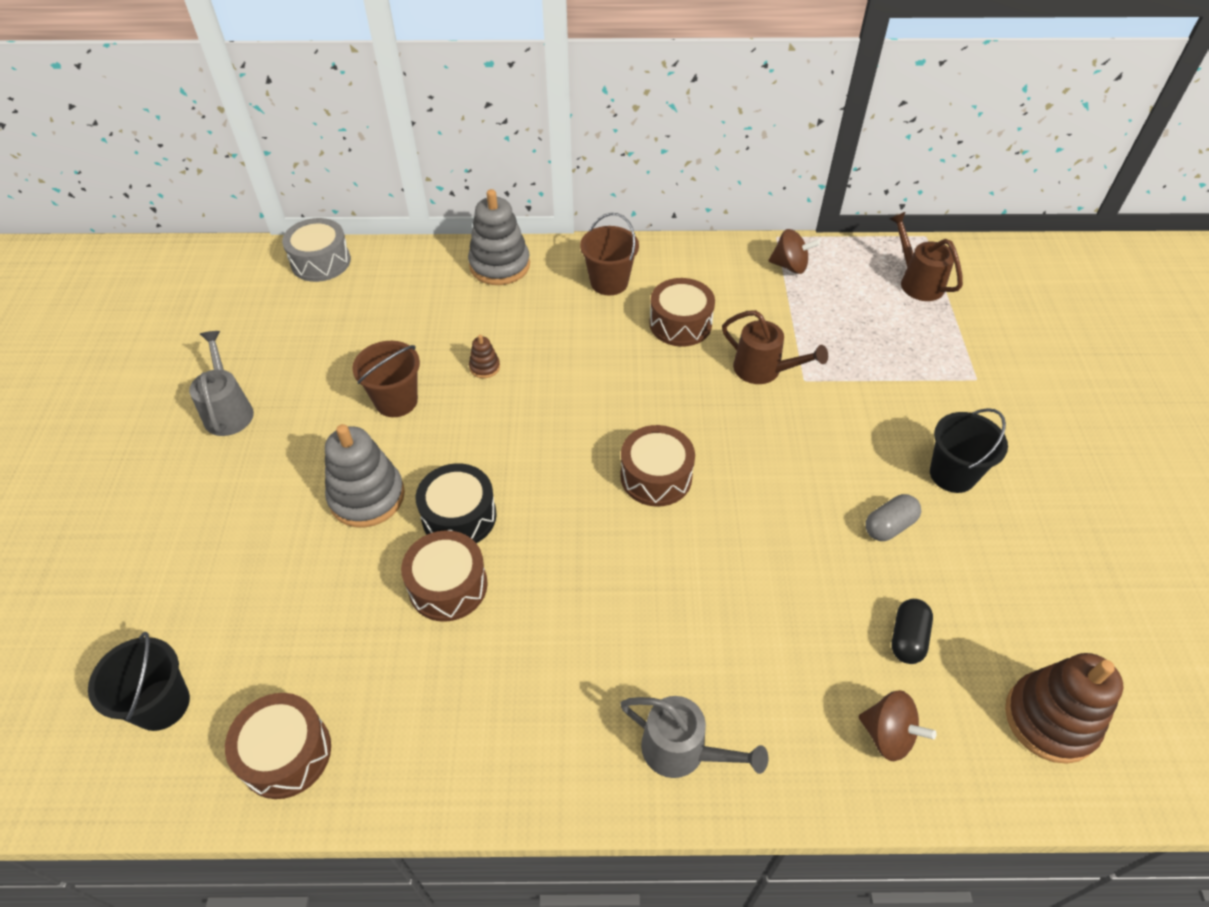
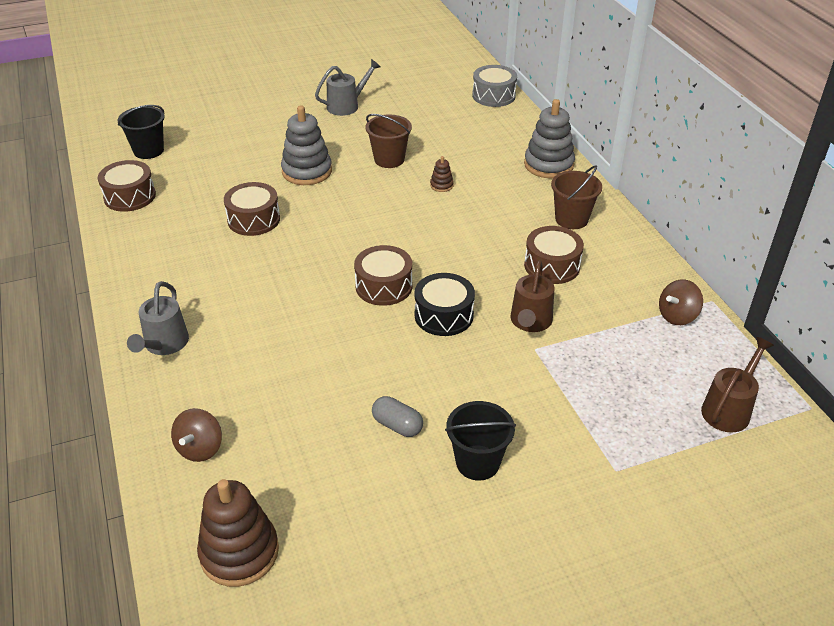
camera: 70 degrees right, 10 degrees down
(459, 516) = (308, 209): black drum -> black drum (444, 315)
(790, 266) = (677, 316): brown spinning top -> brown spinning top turned 60 degrees clockwise
(907, 638) = (288, 450): black capsule -> none

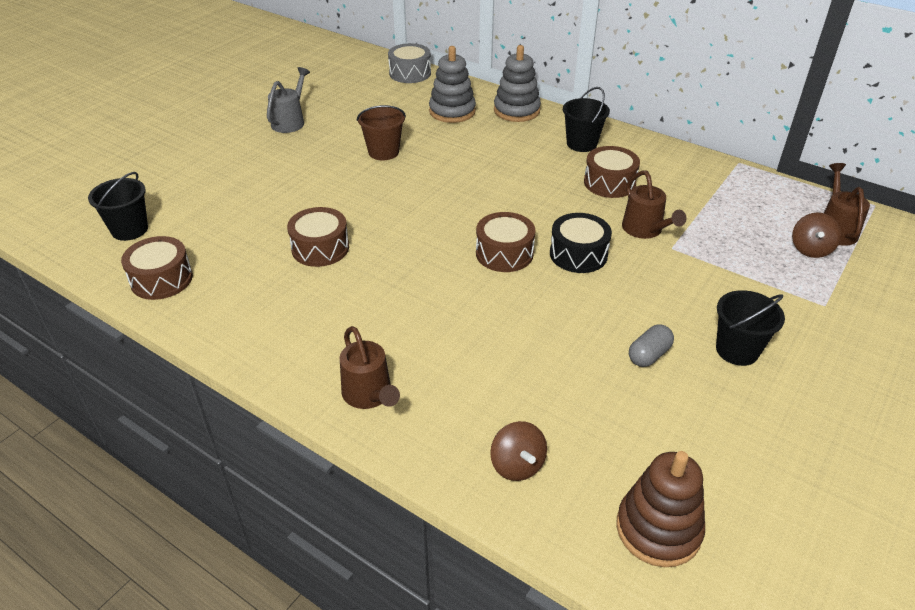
camera: 35 degrees left, 0 degrees up
(164, 345) = (370, 396): grey watering can -> brown watering can
(307, 171) = (320, 188): grey stacking toy -> grey stacking toy (452, 111)
(397, 425) = (649, 355): grey capsule -> grey capsule turned 45 degrees counterclockwise
(441, 185) = (453, 156): brown stacking toy -> none
(571, 219) = (581, 144): brown bucket -> black bucket
(677, 316) = (731, 182): brown spinning top -> brown spinning top (810, 249)

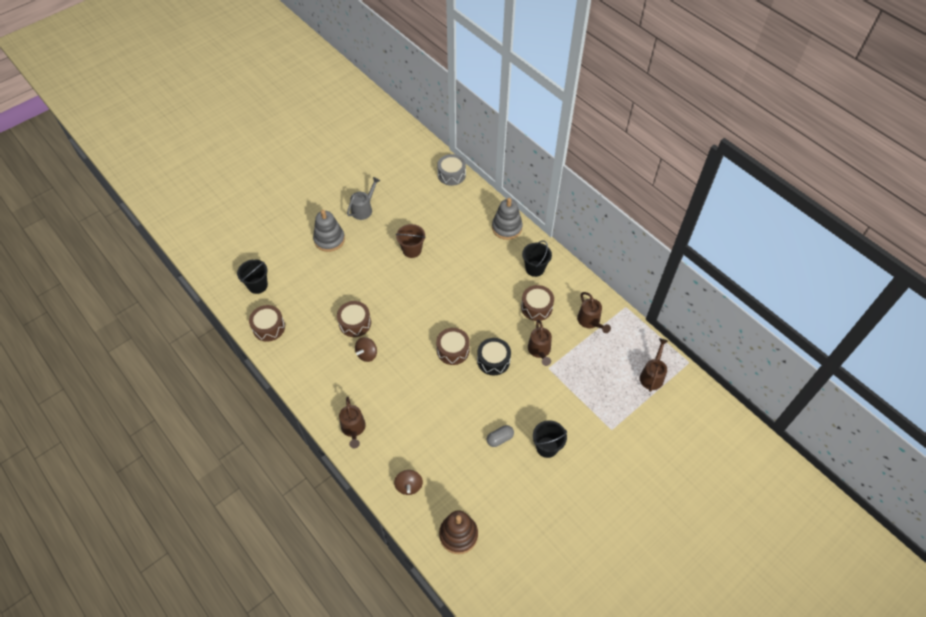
camera: 15 degrees right, 15 degrees up
(452, 111) = (465, 220): grey stacking toy -> grey stacking toy (329, 239)
(700, 185) = (590, 322): none -> brown watering can
(810, 249) = (628, 388): brown spinning top -> brown spinning top (367, 354)

